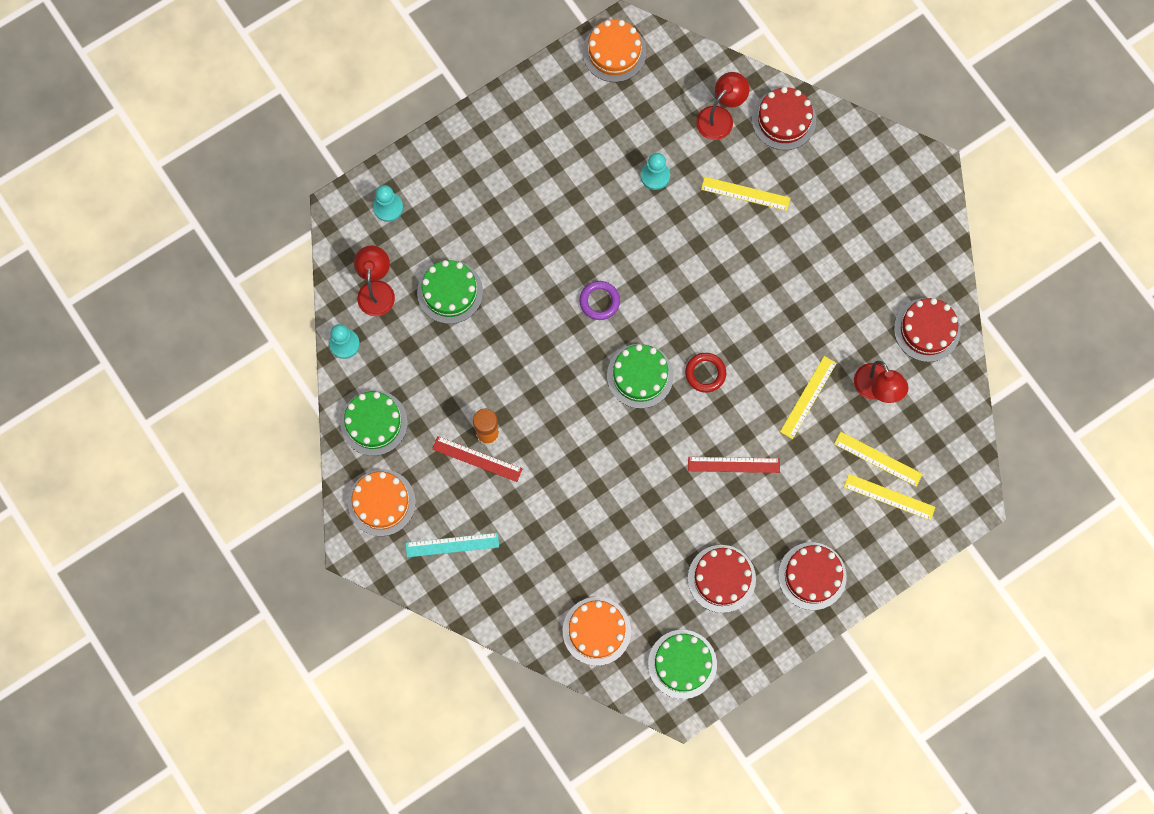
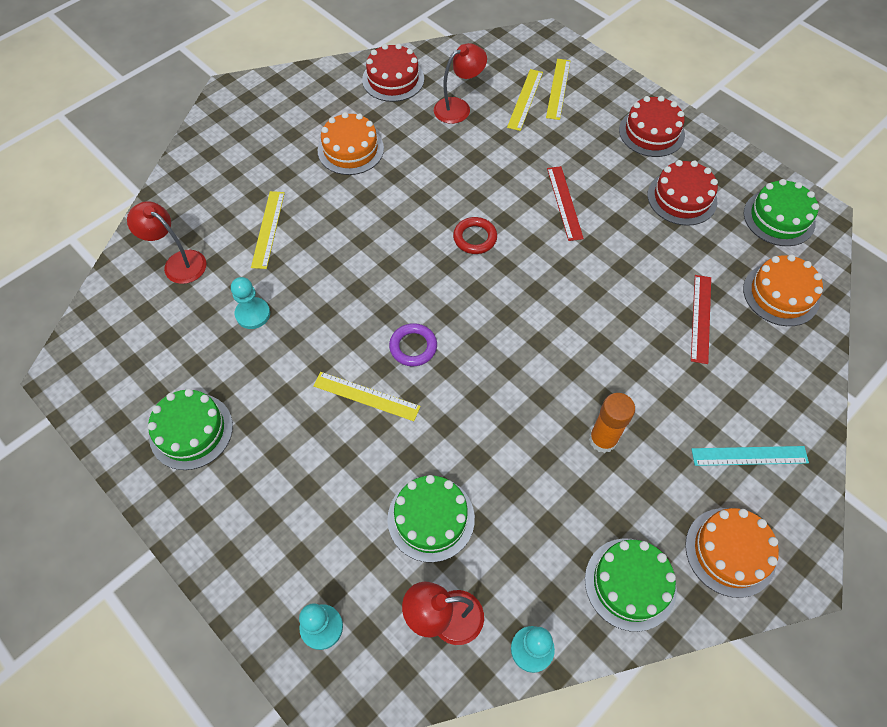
camera: 100 degrees left, 15 degrees down
(452, 545) = (749, 455): turquoise ruler -> turquoise ruler turned 75 degrees counterclockwise
(477, 459) = (637, 446): red ruler -> red ruler (701, 318)
(614, 52) = (92, 379): orange cake -> orange cake (350, 149)
(640, 376) = (492, 295): green cake -> green cake (191, 431)
(784, 119) = (181, 207): red cake -> none
(808, 397) = (479, 154): yellow ruler -> yellow ruler (366, 396)

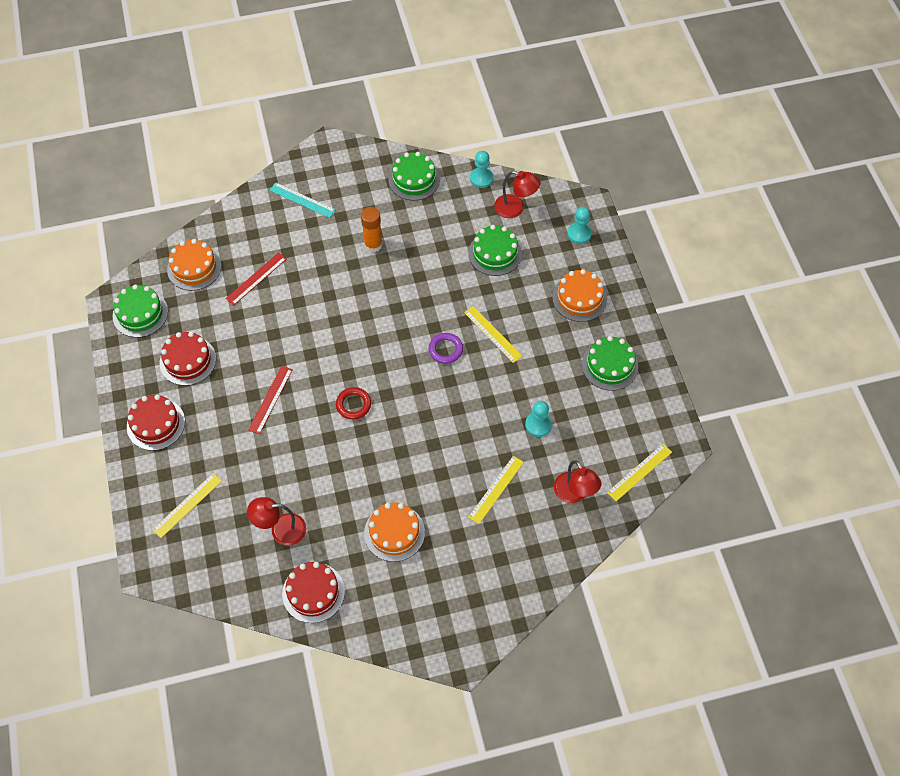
camera: 150 degrees left, 0 degrees up
(525, 99) = (222, 509): yellow ruler -> yellow ruler (639, 472)
(730, 552) = (353, 168): orange cake -> orange cake (579, 298)

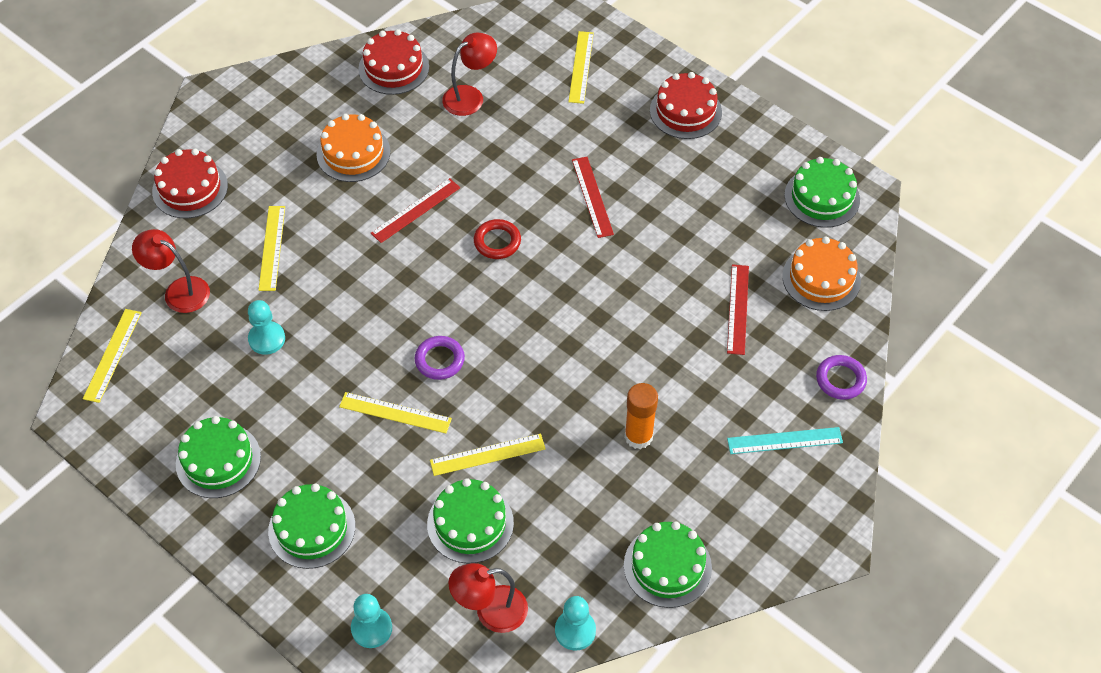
camera: 145 degrees right, 5 degrees down
(188, 360) = (718, 183): red cake -> red cake (190, 188)
(243, 211) = (840, 379): none -> purple ring
(386, 459) = (416, 210): none -> red ruler
(459, 282) = (487, 455): none -> yellow ruler
(579, 298) = (312, 528): orange cake -> green cake

